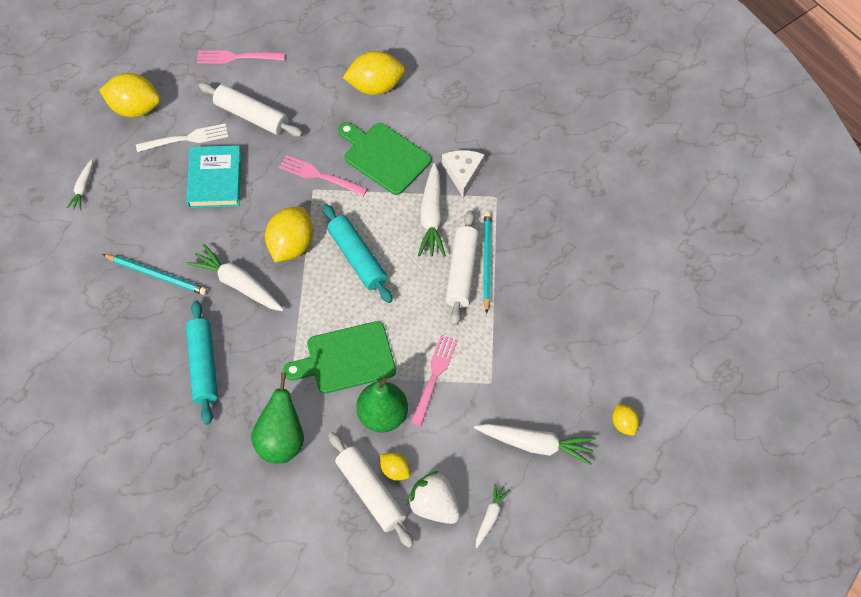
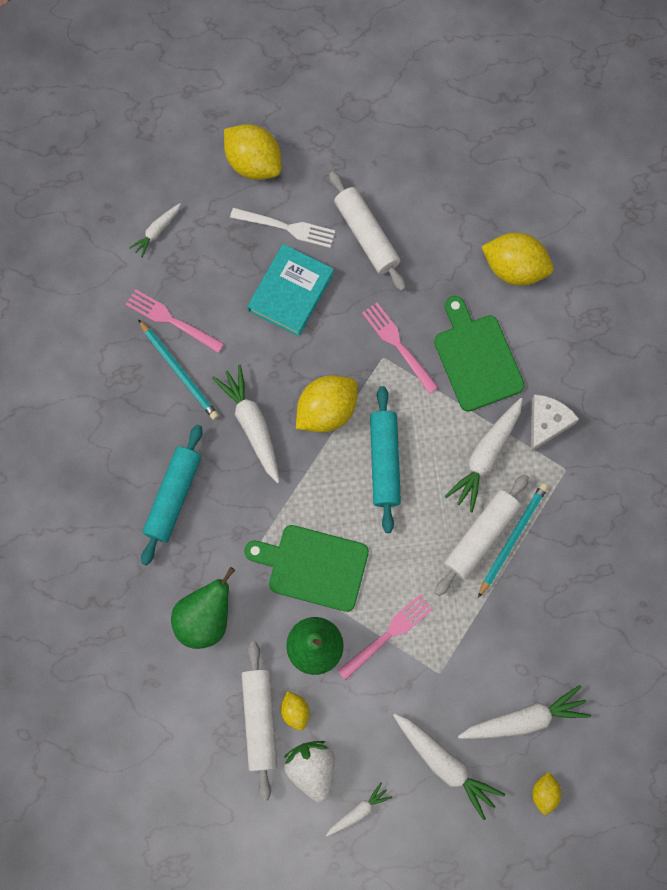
camera: 30 degrees right, 15 degrees up
(237, 57) = (389, 155): pink fork -> pink fork (171, 320)
(575, 380) = (524, 719): none -> white carrot

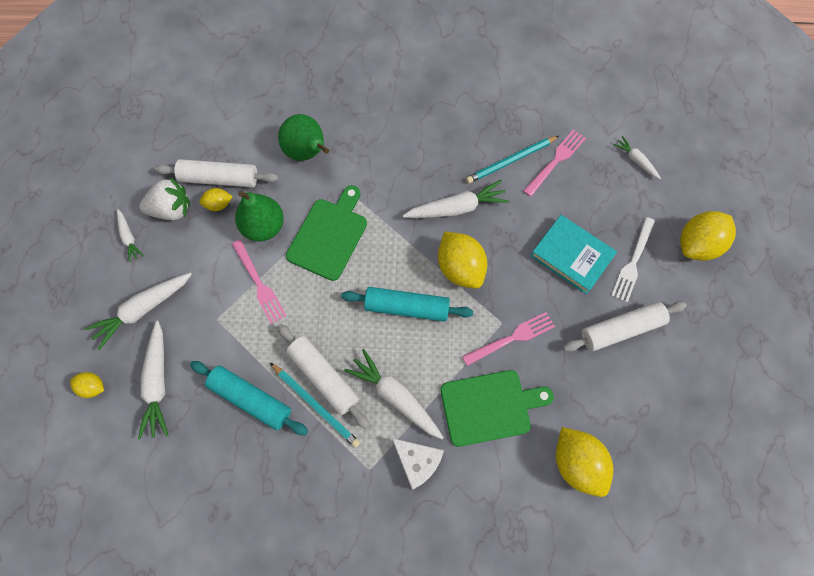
camera: 100 degrees right, 5 degrees down
(173, 497) = (407, 143): turquoise rolling pin -> turquoise rolling pin (251, 399)
(514, 268) = (577, 462): yellow lemon -> yellow lemon turned 60 degrees counterclockwise

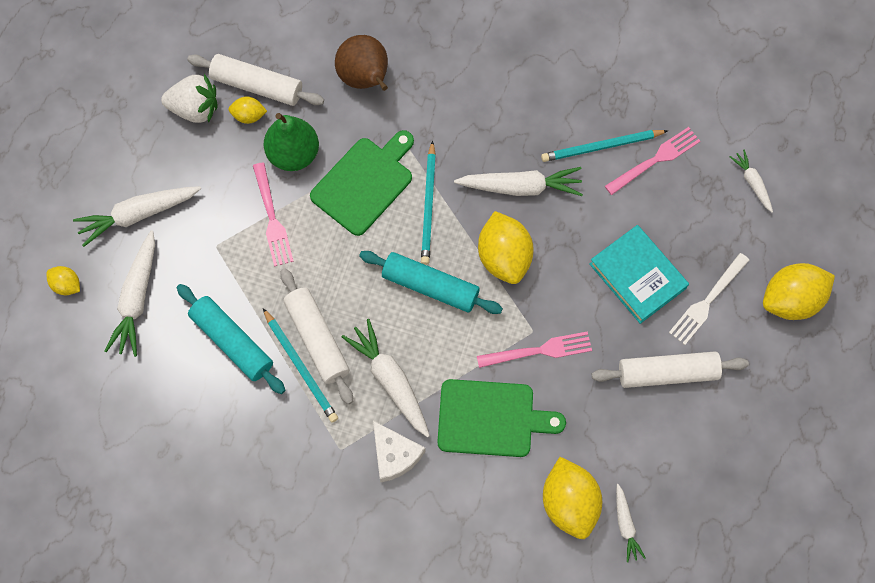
camera: 15 degrees right, 0 degrees up
(129, 237) = (140, 129): white carrot -> white carrot (625, 525)
(307, 152) = (365, 79): green pear -> brown pear
(387, 241) = (428, 205): none -> turquoise pencil

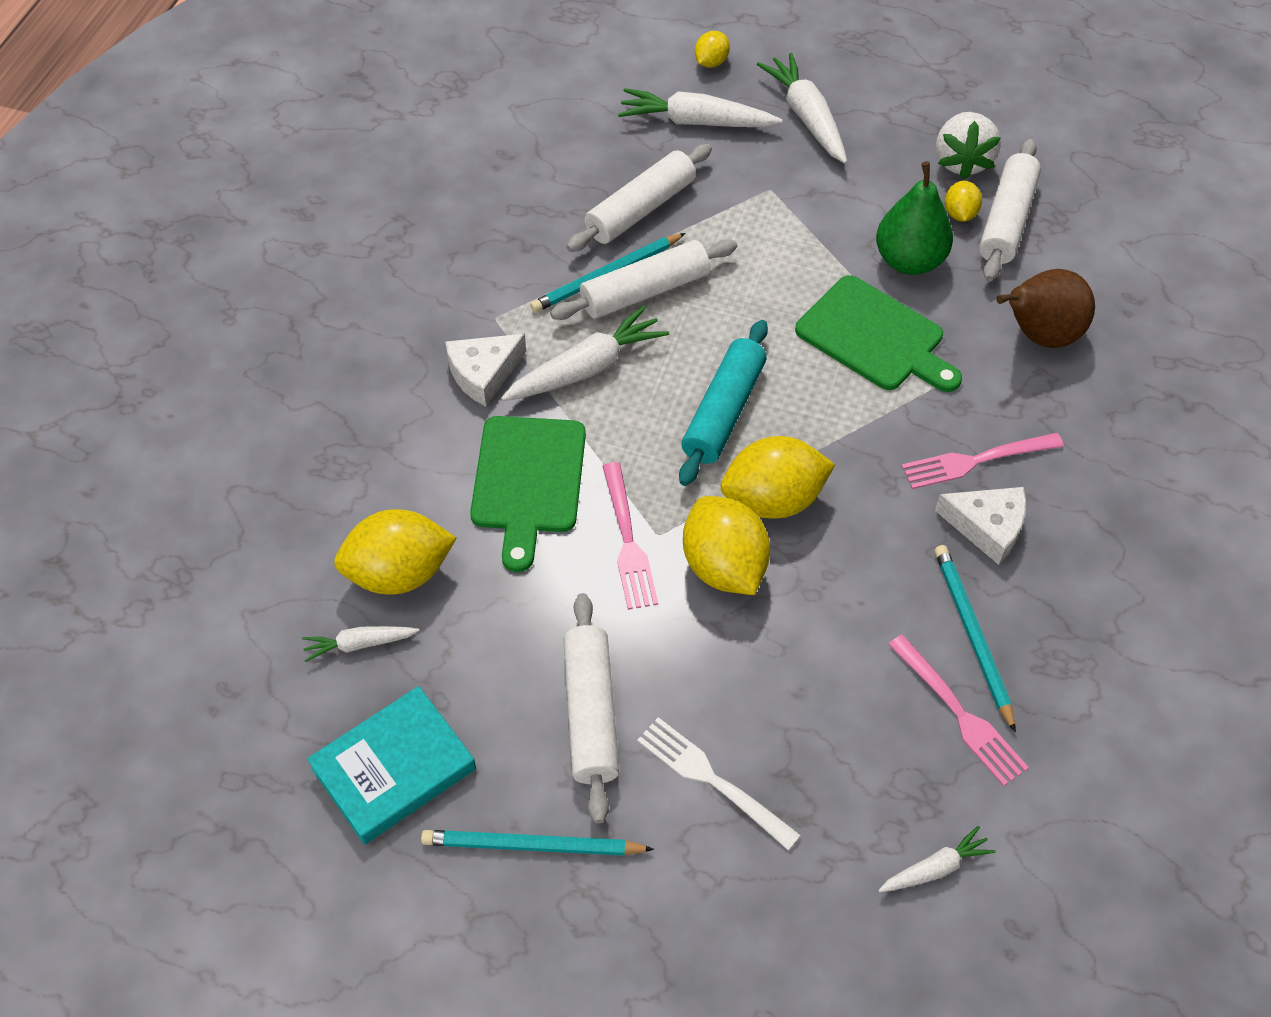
camera: 90 degrees right, 15 degrees down
(232, 342) = (640, 209): turquoise rolling pin -> white rolling pin
(272, 218) = (813, 242): pink fork -> pink fork (976, 461)
(428, 205) = (847, 409): turquoise pencil -> turquoise pencil (532, 846)
(521, 187) = (889, 523): white carrot -> none
(522, 129) = (987, 527): none -> white cheese
(637, 276) = (751, 678): turquoise book -> turquoise book (393, 768)
(791, 300) = (719, 916): yellow lemon -> yellow lemon (724, 566)

